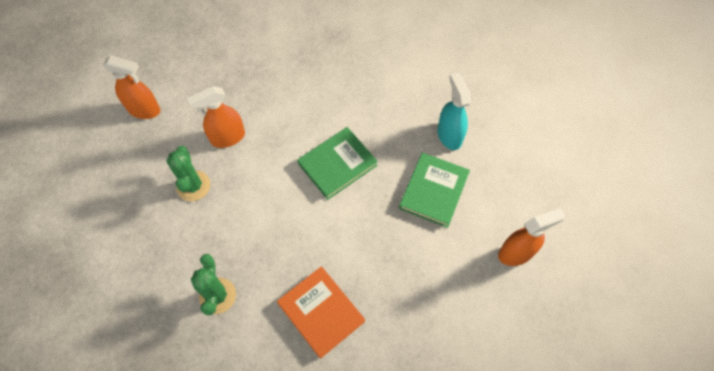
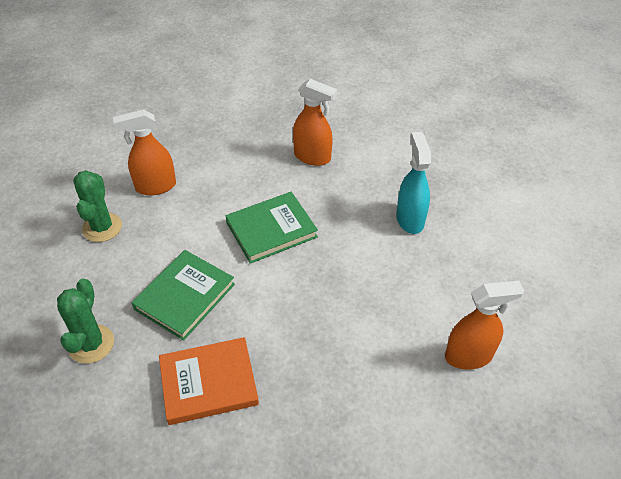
camera: 10 degrees right, 15 degrees down
(144, 110) = (75, 149): orange spray bottle -> orange spray bottle (312, 157)
(321, 312) = (208, 383): orange book -> orange book turned 75 degrees counterclockwise
(433, 191) = (379, 273): green book -> green book (185, 296)

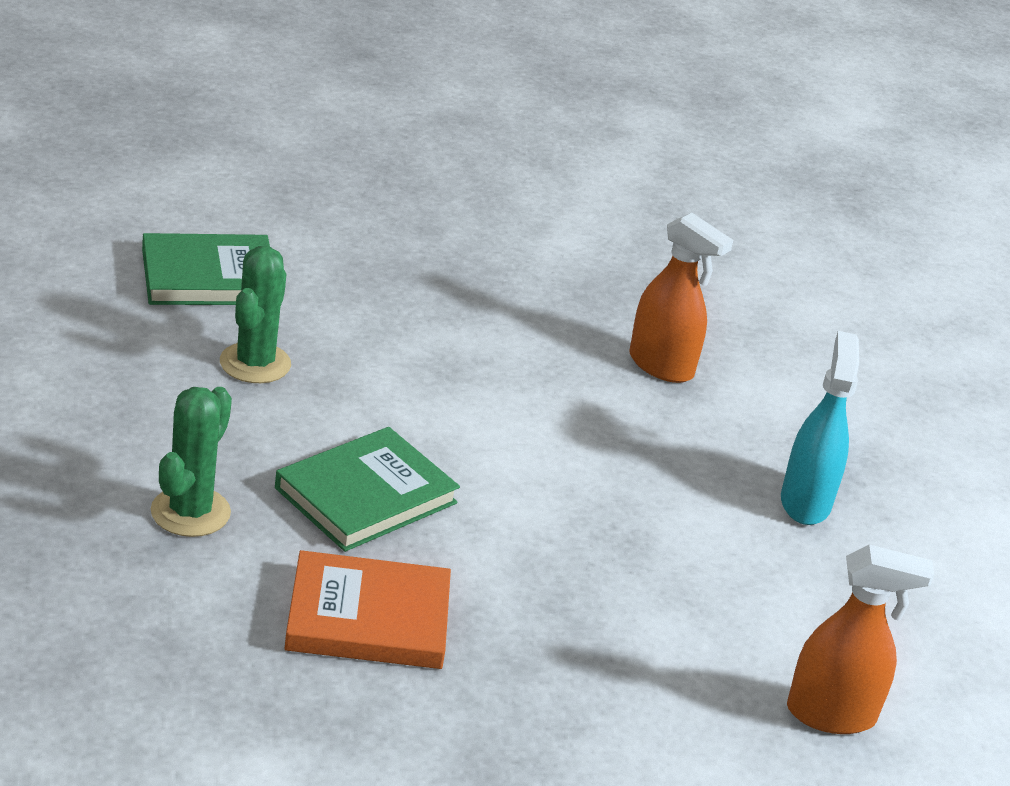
camera: 10 degrees right, 15 degrees down
(155, 186) = (364, 332): orange spray bottle -> none
(271, 230) = (548, 448): green book -> green book (209, 277)

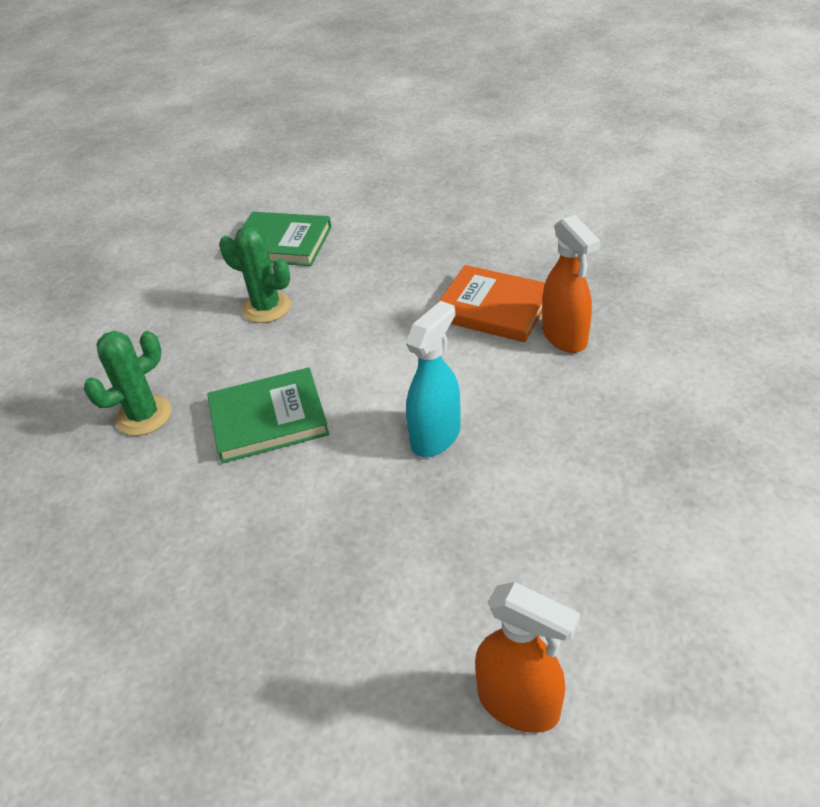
camera: 35 degrees right, 10 degrees up
(255, 363) = (266, 308): green cactus -> green cactus turned 75 degrees clockwise
(368, 618) = (198, 523): orange book -> orange book (493, 308)
(805, 502) = (619, 476): turquoise spray bottle -> turquoise spray bottle (436, 436)

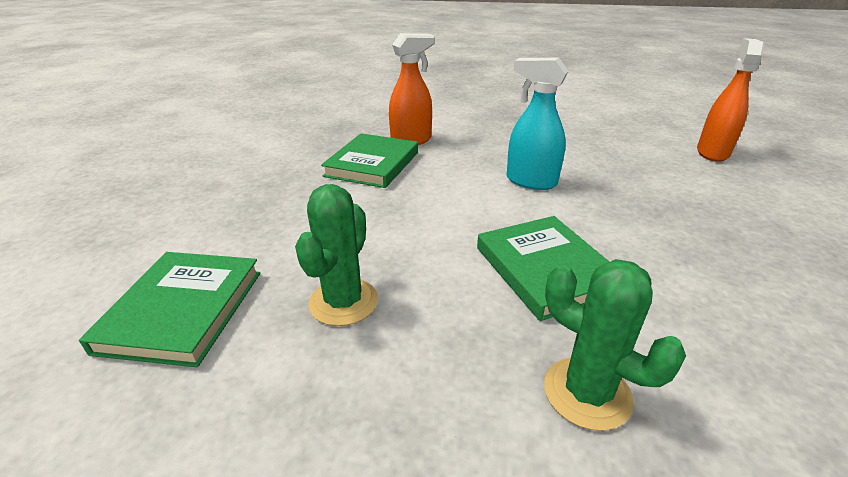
camera: 100 degrees left, 10 degrees down
(493, 308) = (372, 164): orange book -> green book

